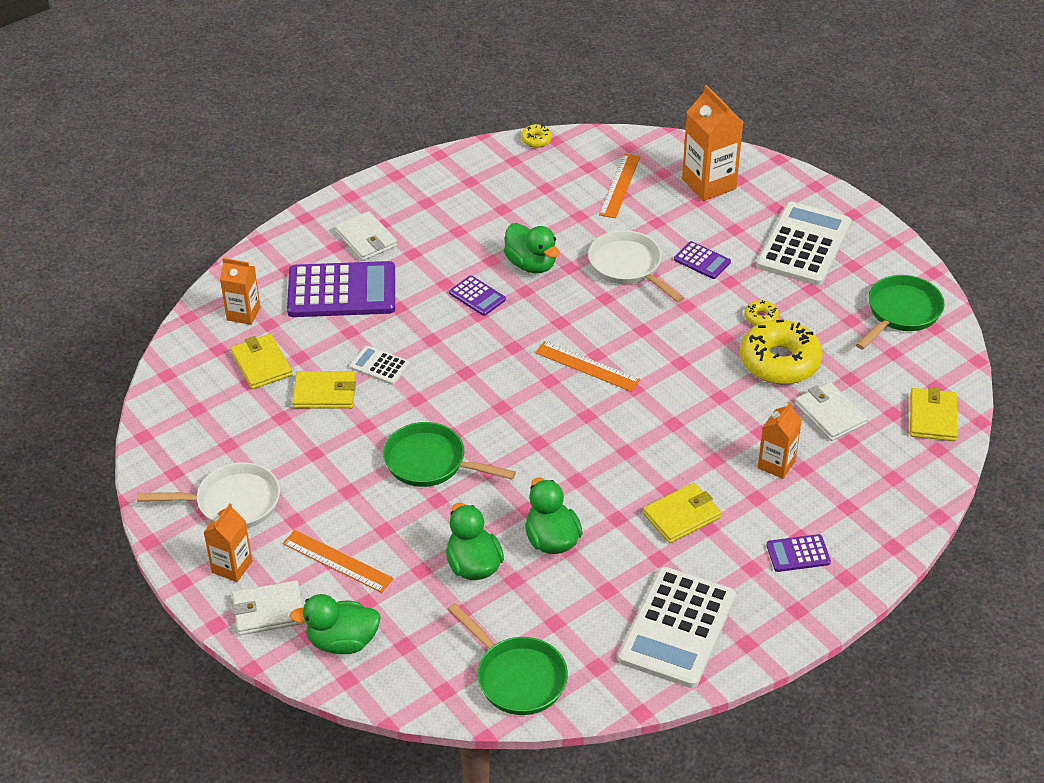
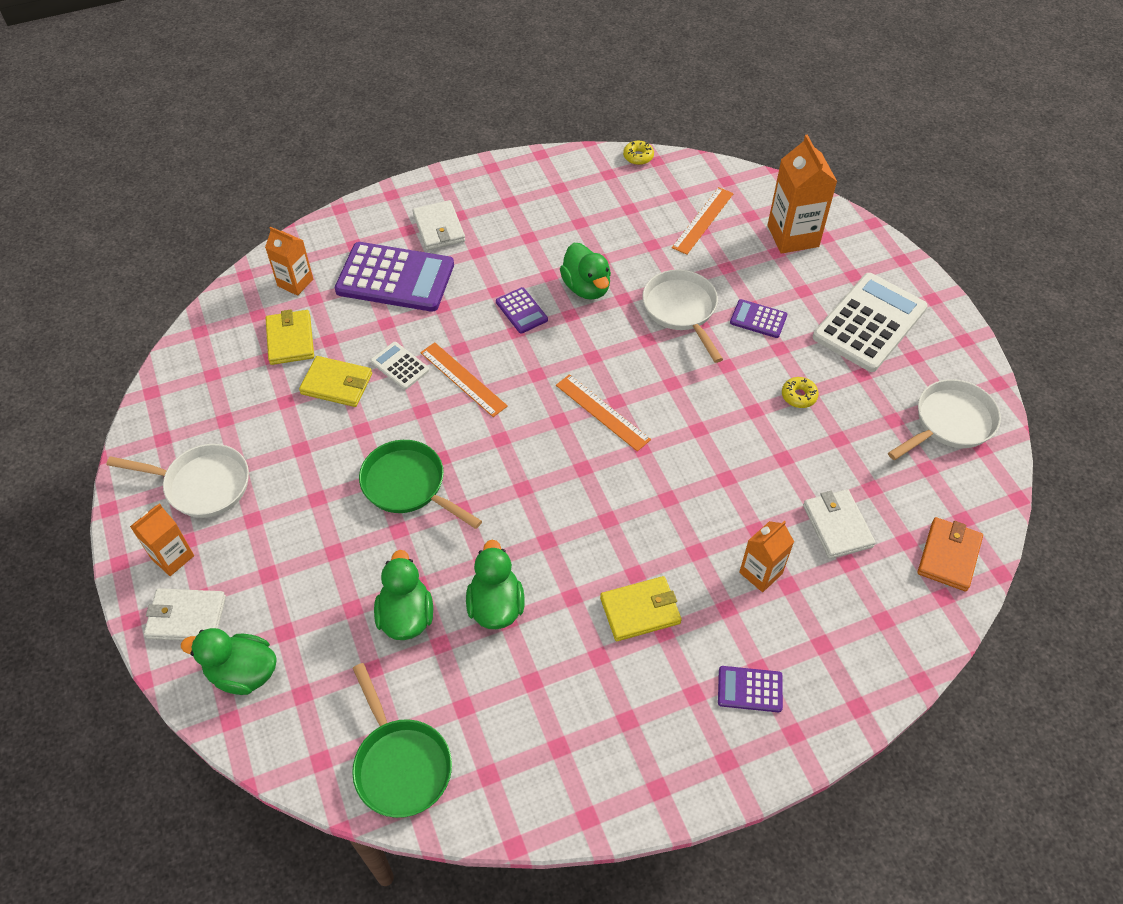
camera: 15 degrees right, 10 degrees up
(337, 561) = (274, 576): orange ruler -> orange ruler (463, 379)
(677, 628) = (589, 748): white calculator -> none
(702, 261) = (758, 319): purple calculator -> purple calculator turned 150 degrees clockwise
(779, 362) = (802, 451): yellow donut -> none
(901, 312) = (950, 422): green pan -> white pan
(932, 417) = (949, 556): yellow wallet -> orange wallet

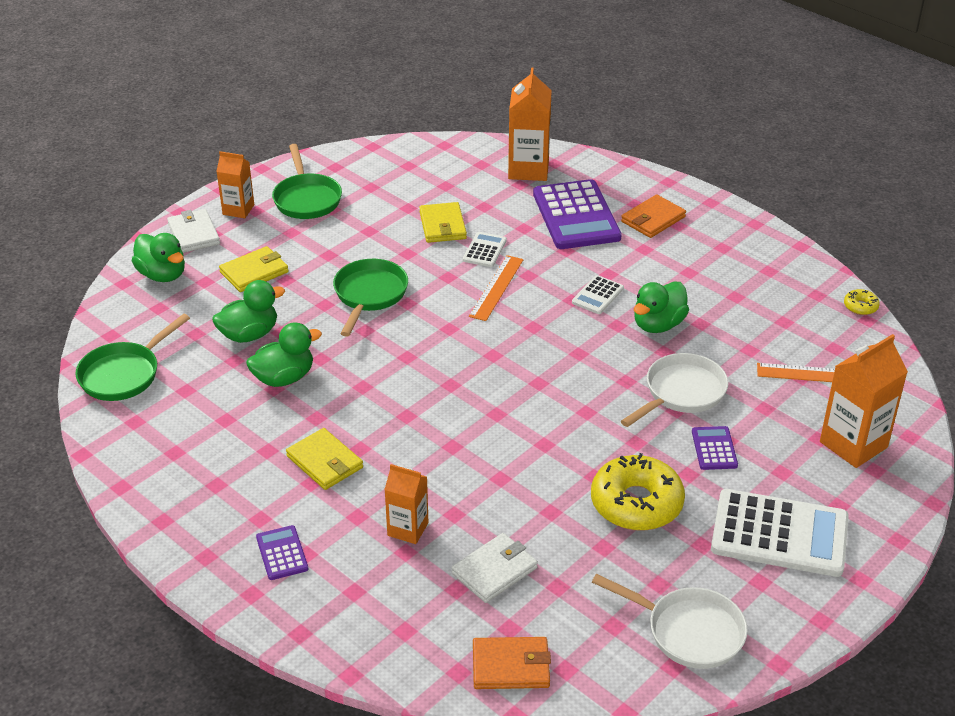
camera: 65 degrees right, 15 degrees down
(202, 485) = (307, 199): white pan -> green pan
(243, 673) = (162, 275): green duck -> green duck turned 150 degrees clockwise
(290, 339) = (469, 188): yellow wallet -> yellow wallet (254, 272)
(295, 282) = (528, 169): orange carton -> orange carton, size x1.63
(439, 228) = (653, 219): white wallet -> orange wallet
(521, 311) = (597, 295): purple calculator -> white calculator
(602, 412) = (520, 378): orange ruler -> none
(799, 396) = (636, 503): yellow donut -> yellow donut, size x2.31

